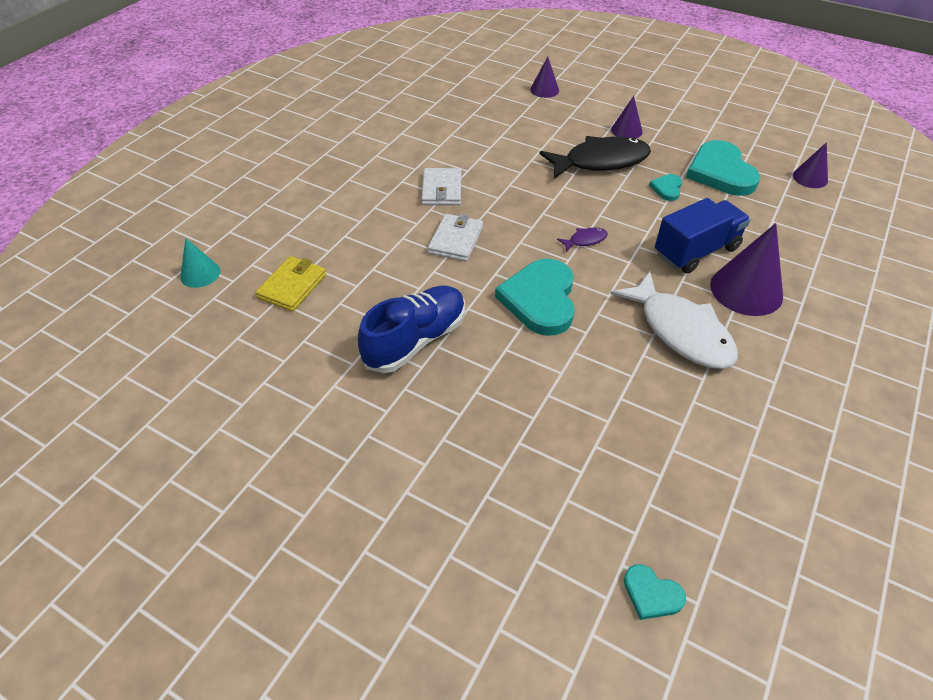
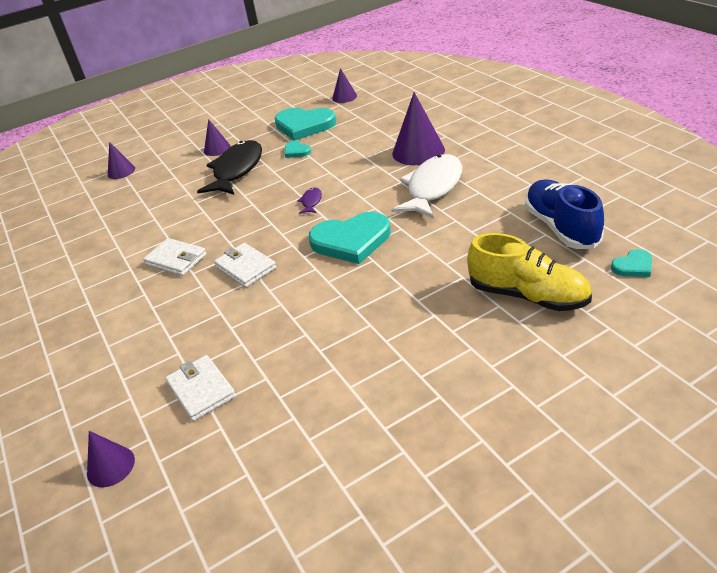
camera: 55 degrees left, 10 degrees down
(200, 274) = (111, 466): turquoise cone -> purple cone
(292, 286) = (201, 390): yellow wallet -> white wallet
(416, 340) = (339, 320): blue shoe -> blue shoe (561, 227)
(533, 491) = (527, 296): none -> yellow shoe
(540, 299) = (351, 241): turquoise heart -> turquoise heart turned 45 degrees counterclockwise
(681, 331) = (432, 188): white fish -> white fish turned 60 degrees counterclockwise
(696, 251) = (367, 159): blue truck -> none

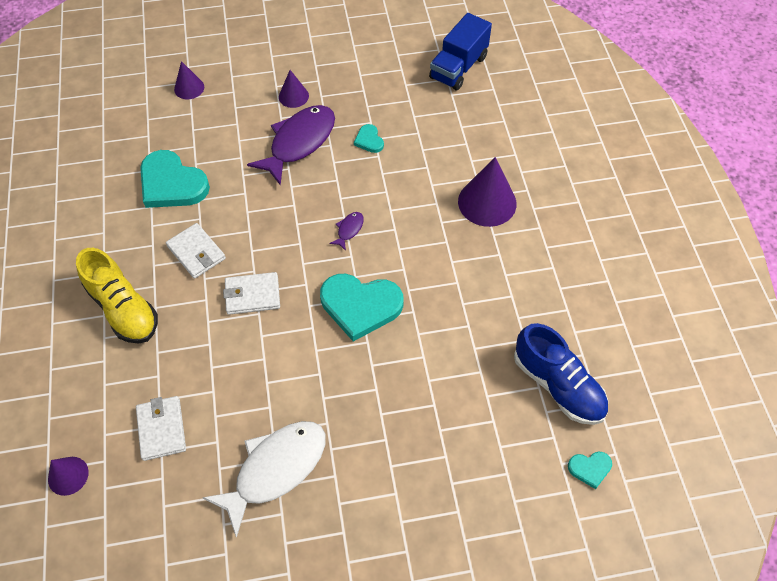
camera: 15 degrees right, 20 degrees up
(237, 170) = (299, 142): black fish -> purple fish
(245, 267) = (252, 295): white wallet -> white wallet turned 75 degrees counterclockwise
(304, 126) = (395, 99): turquoise heart -> turquoise heart (172, 184)
(344, 97) = (458, 67): purple cone -> blue truck
(432, 188) = (472, 267): white fish -> white fish (275, 469)
(527, 296) = (476, 457): yellow shoe -> yellow shoe (123, 309)
(561, 227) = (558, 385): blue shoe -> blue shoe turned 135 degrees clockwise

